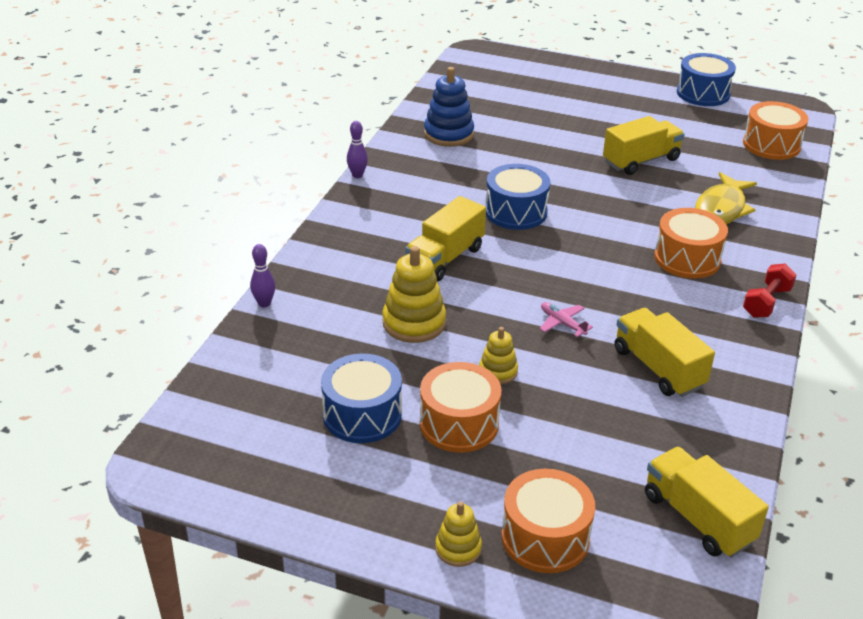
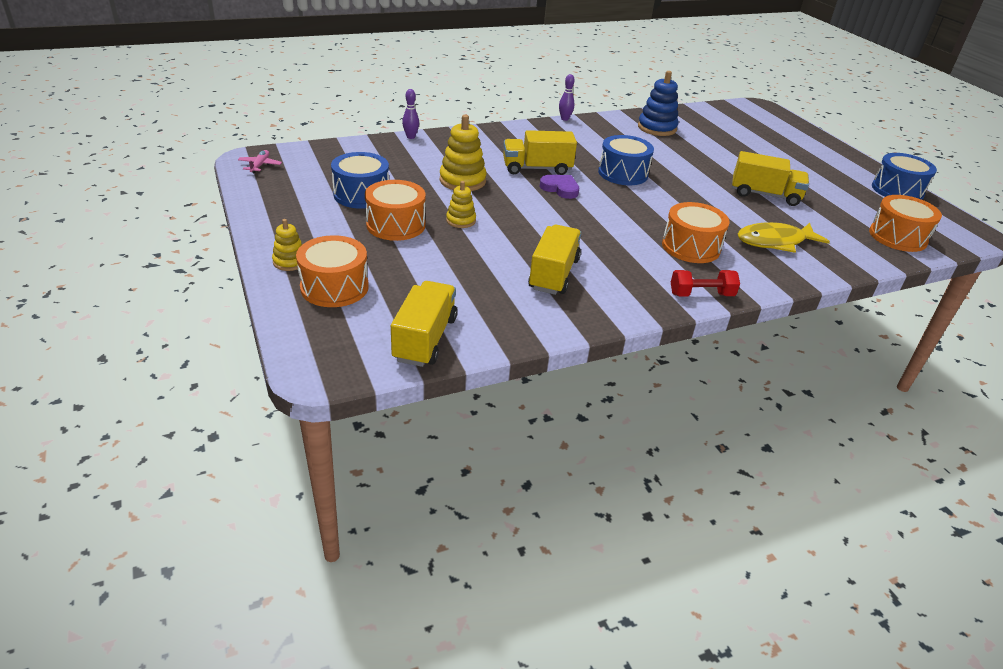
camera: 45 degrees right, 0 degrees up
(503, 268) = (560, 189): none -> purple heart
(562, 323) = (541, 225): pink plane -> pink plane (260, 165)

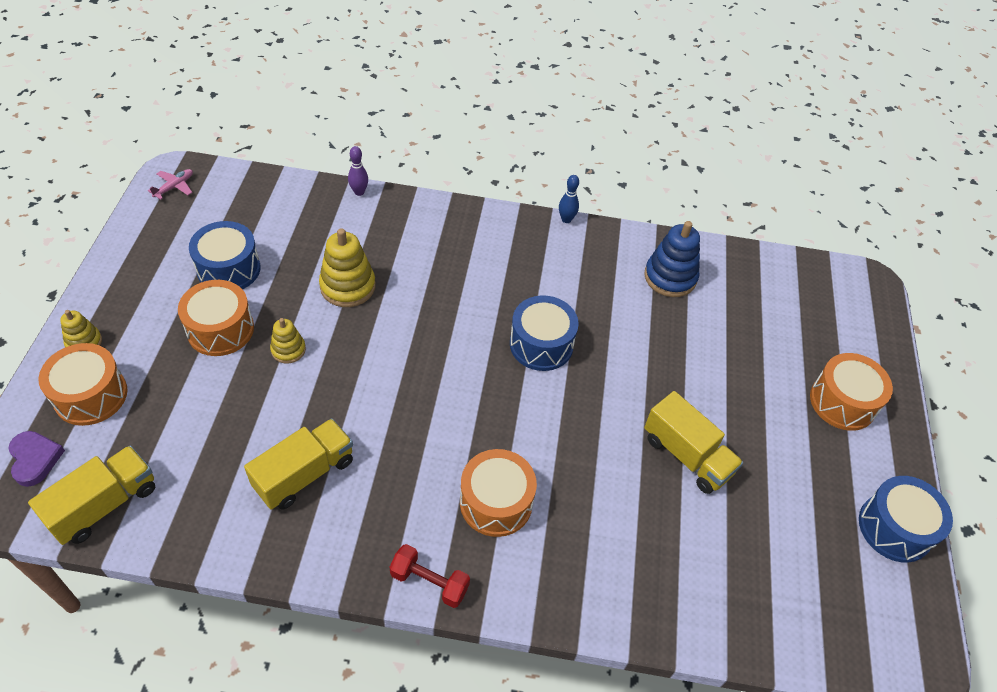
camera: 30 degrees right, 15 degrees up
(537, 169) = (447, 297): yellow truck -> none
(560, 189) = (441, 341): purple heart -> purple heart (35, 459)
(564, 119) = (566, 219): purple bowling pin -> blue bowling pin
(775, 242) = (609, 541): yellow fish -> none
(897, 237) = (791, 611): orange drum -> orange drum (842, 402)

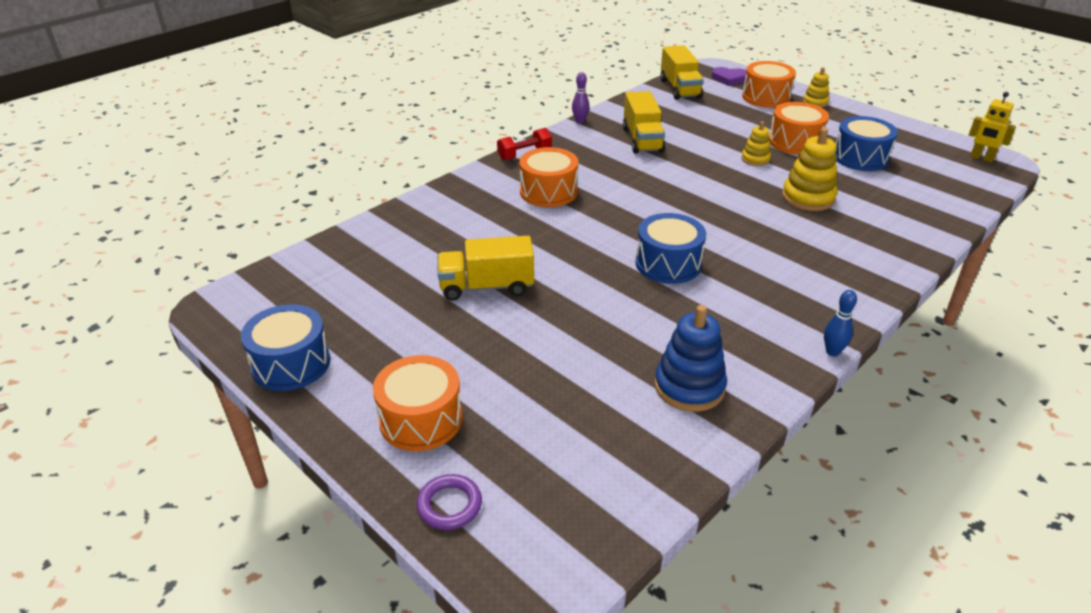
camera: 130 degrees right, 15 degrees down
(174, 187) = (981, 158): pink plane -> yellow robot
(359, 192) = (940, 238): purple bowling pin -> purple bowling pin (580, 121)
(873, 345) = (449, 505): none -> purple ring

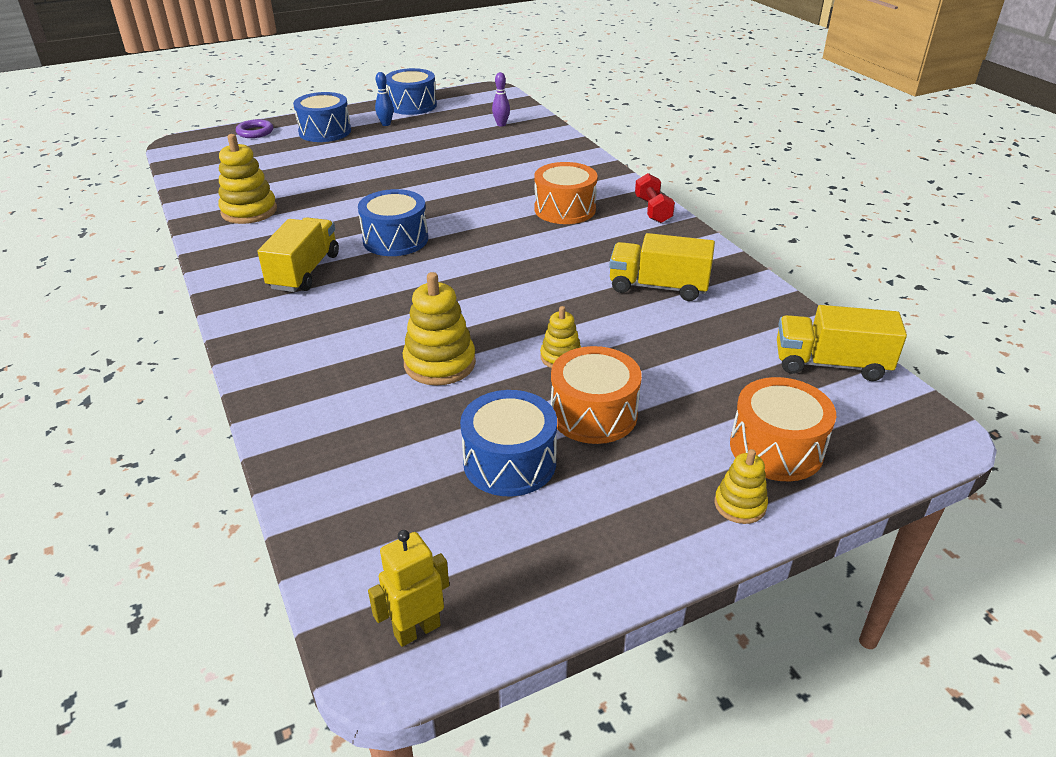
camera: 110 degrees right, 0 degrees up
(421, 419) = (325, 131): orange drum -> blue drum
(486, 287) = (436, 164): yellow truck -> yellow truck (304, 271)
(580, 121) = (729, 257): purple bowling pin -> purple bowling pin (501, 124)
(689, 387) = (249, 211): blue stacking toy -> yellow stacking toy
(729, 79) = (872, 434): purple heart -> none
(832, 352) = (207, 279): blue bowling pin -> blue bowling pin (386, 124)

